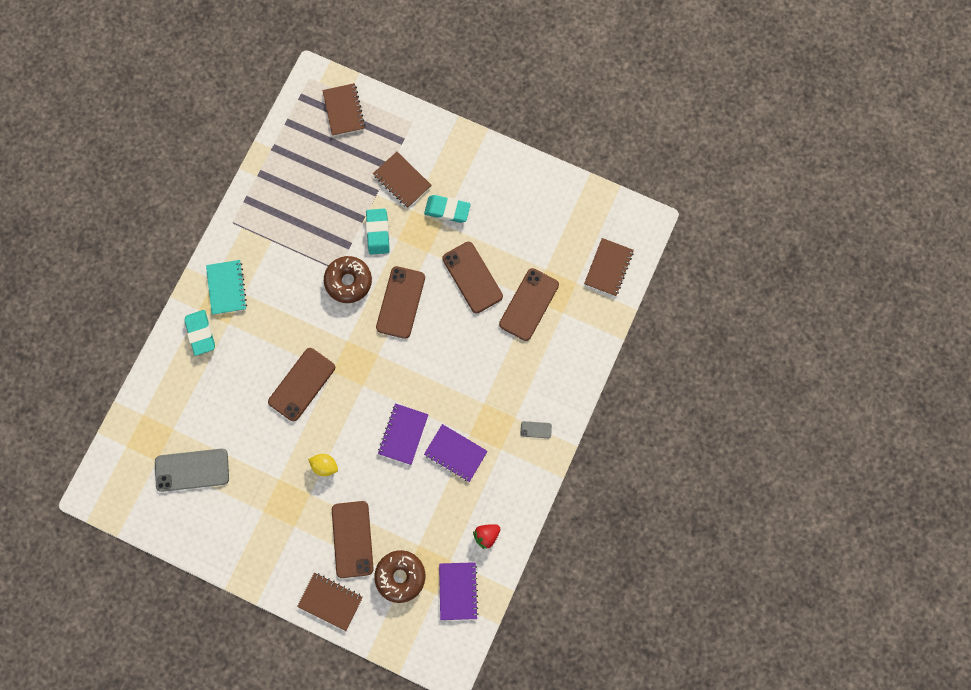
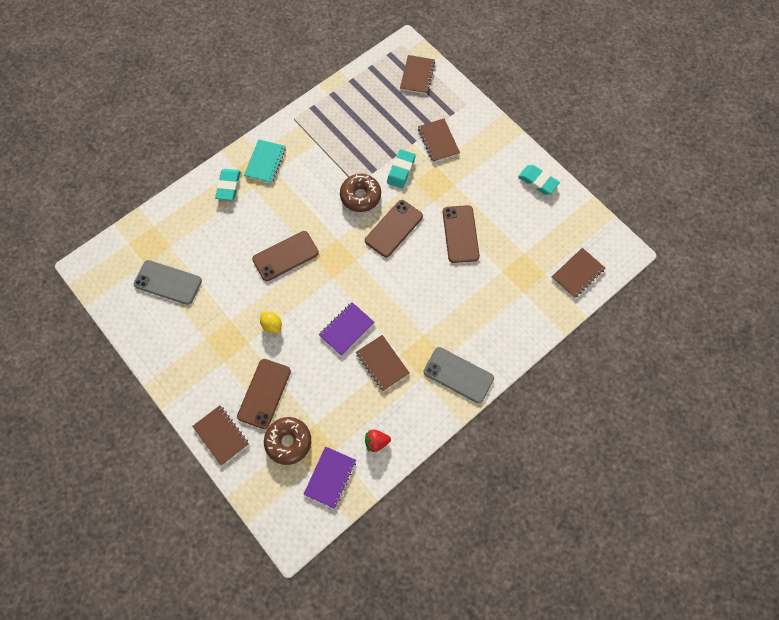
camera: 25 degrees right, 10 degrees down
(447, 210) = (464, 176): turquoise eraser -> turquoise eraser (537, 181)
(455, 453) = (382, 363): purple notebook -> brown notebook
(529, 304) = (497, 274): brown phone -> none
(536, 429) = (458, 375): grey phone -> grey phone, size x2.33

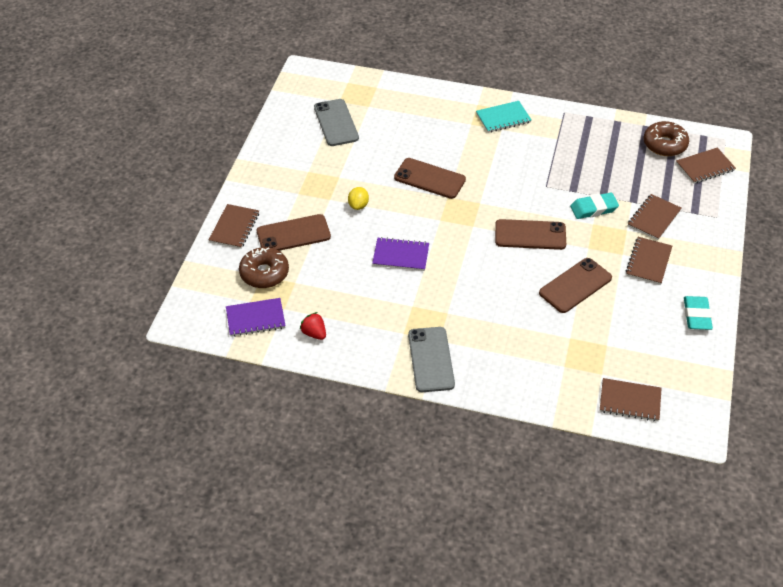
camera: 55 degrees right, 20 degrees down
(228, 186) = (457, 109): turquoise eraser -> none
(360, 196) = (537, 195): brown donut -> brown donut (664, 144)
(382, 363) = (391, 297): brown notebook -> brown notebook (648, 262)

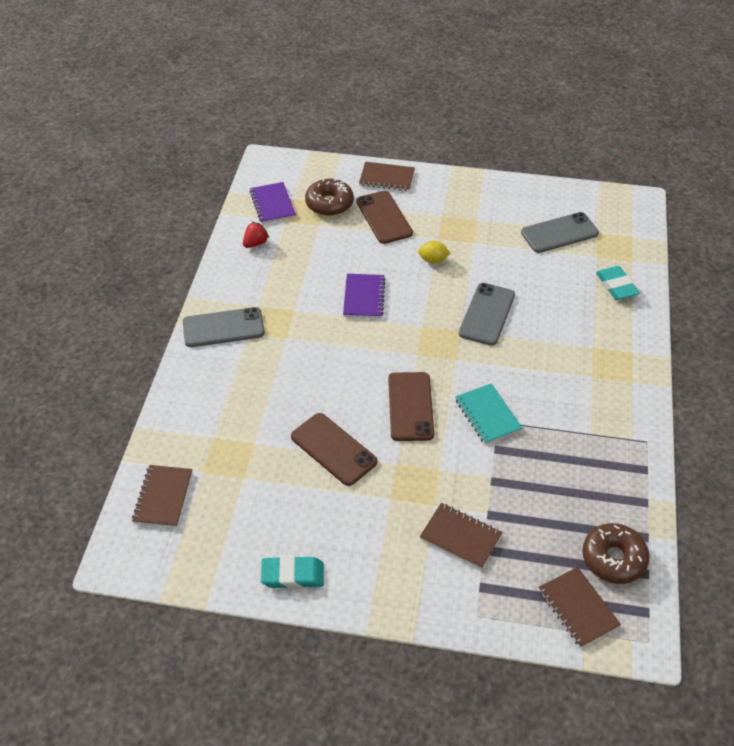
camera: 85 degrees right, 0 degrees up
(429, 178) = (487, 314): brown phone -> grey phone
(503, 118) = (614, 378): turquoise notebook -> turquoise notebook (487, 415)
(593, 208) = (466, 470): turquoise eraser -> turquoise eraser (616, 286)
(648, 262) = (380, 526): brown notebook -> none

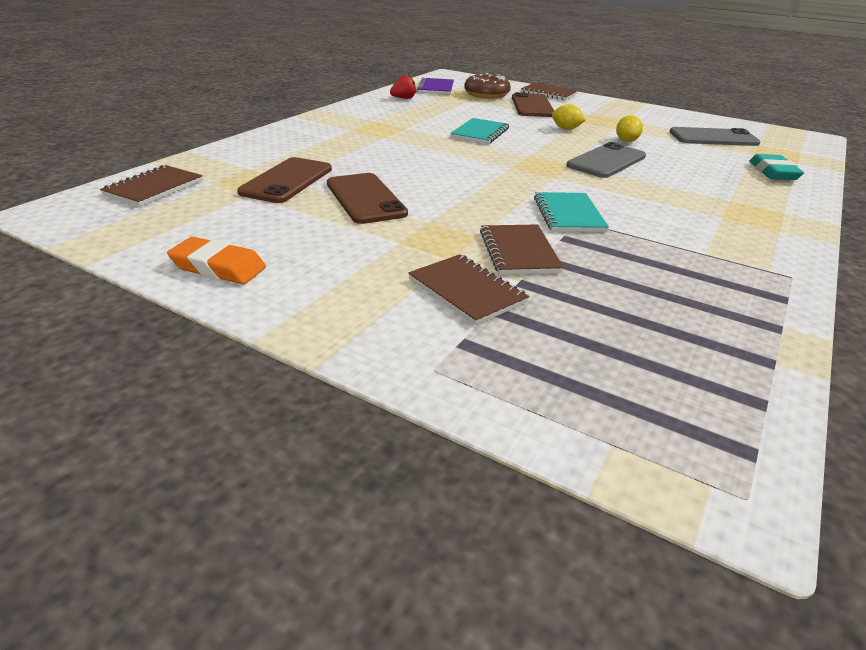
camera: 20 degrees right, 15 degrees down
(223, 328) = (331, 124): grey phone -> none
(293, 575) = (218, 267): turquoise eraser -> orange eraser
(364, 297) = (480, 133): purple notebook -> turquoise notebook
(410, 406) = (478, 192): brown phone -> brown phone (287, 181)
(491, 267) = (626, 141): none -> yellow lemon
(578, 608) = (615, 410): brown notebook -> brown notebook (518, 252)
(613, 559) = (703, 371): brown donut -> none

